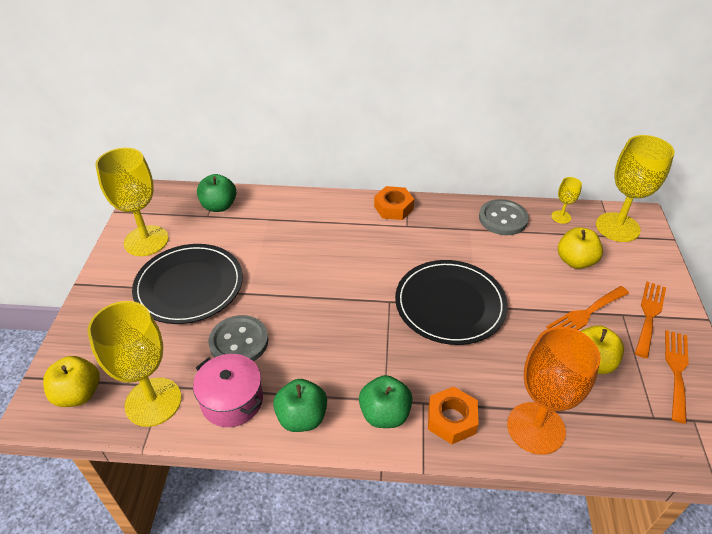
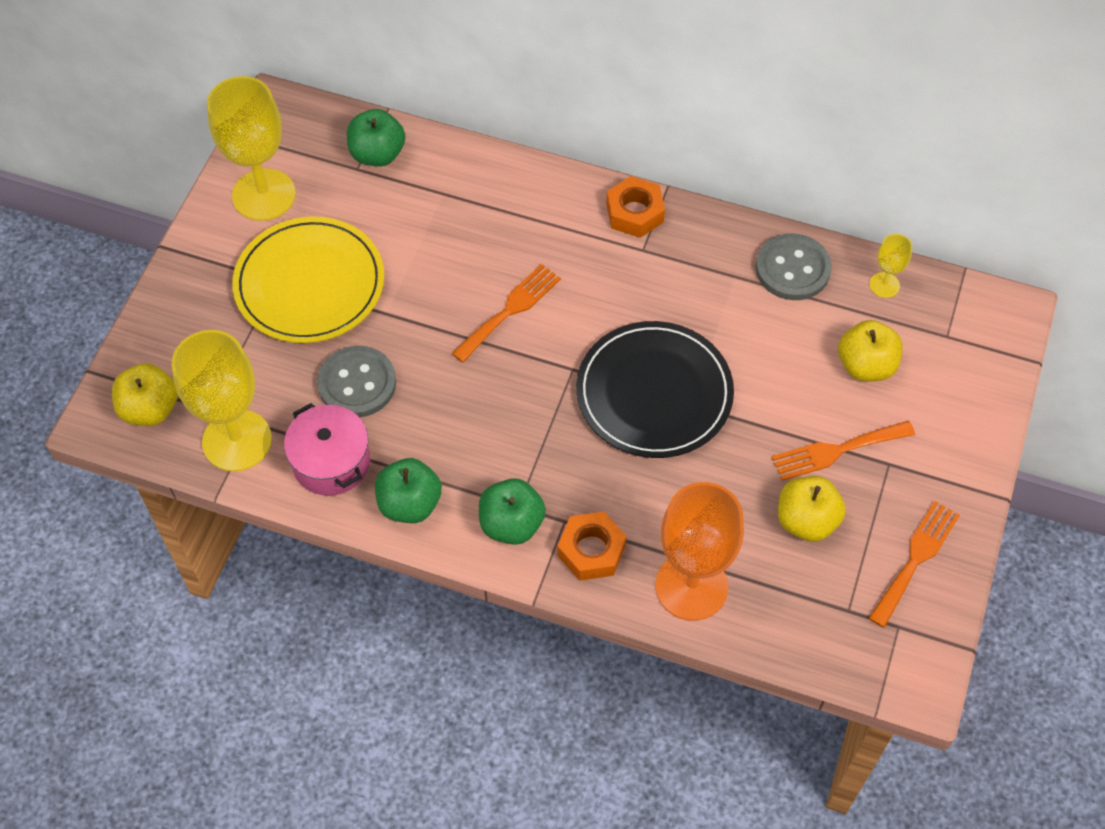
camera: 15 degrees right, 15 degrees up
(189, 286) = (309, 283): black plate -> yellow plate
(617, 227) = (962, 322): yellow goblet -> none
(649, 315) = (925, 474): orange fork -> orange fork (510, 310)

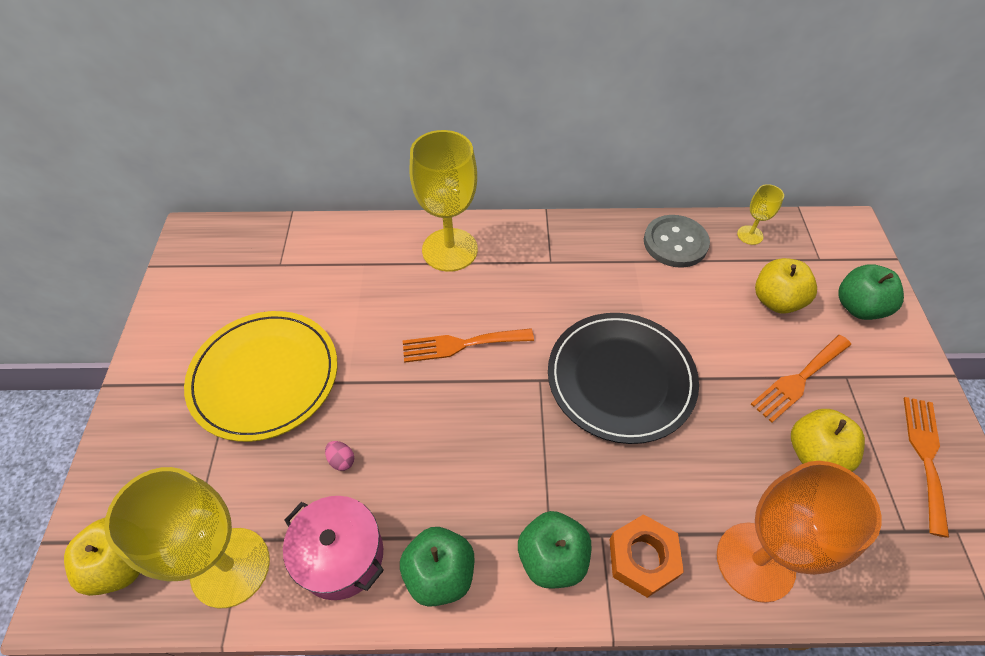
camera: 20 degrees left, 5 degrees down
(264, 195) = (198, 309): yellow goblet -> yellow goblet (450, 250)
(357, 383) = (341, 460): grey button -> pink egg
(377, 154) = (294, 248): green apple -> green apple (858, 307)
(510, 310) = (461, 344): orange fork -> orange fork turned 120 degrees counterclockwise
(635, 213) = (530, 235): orange nut -> none

